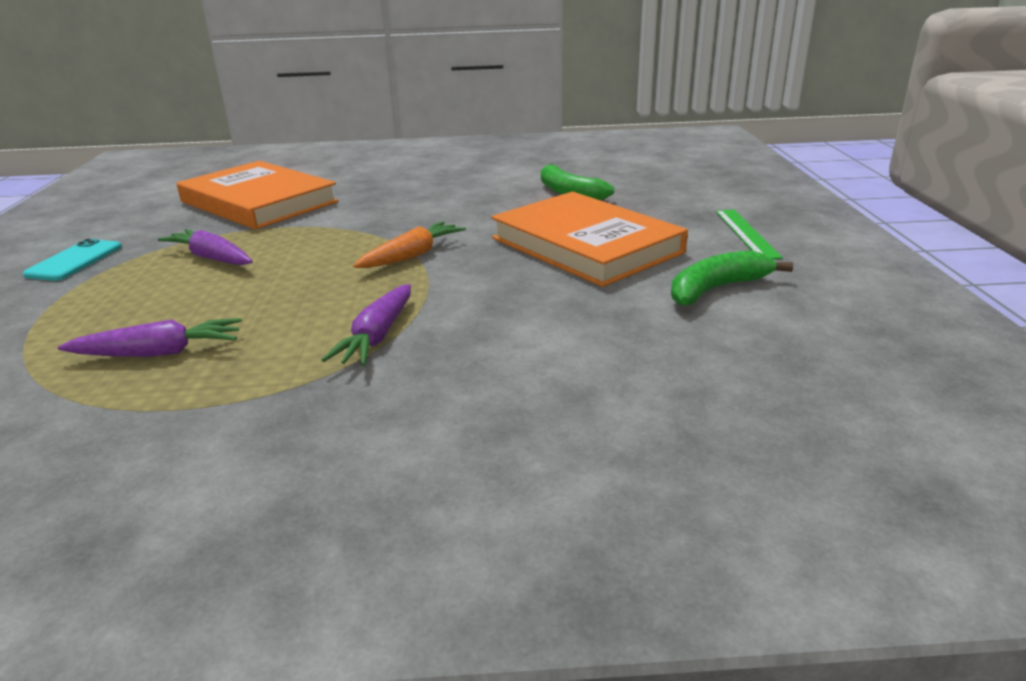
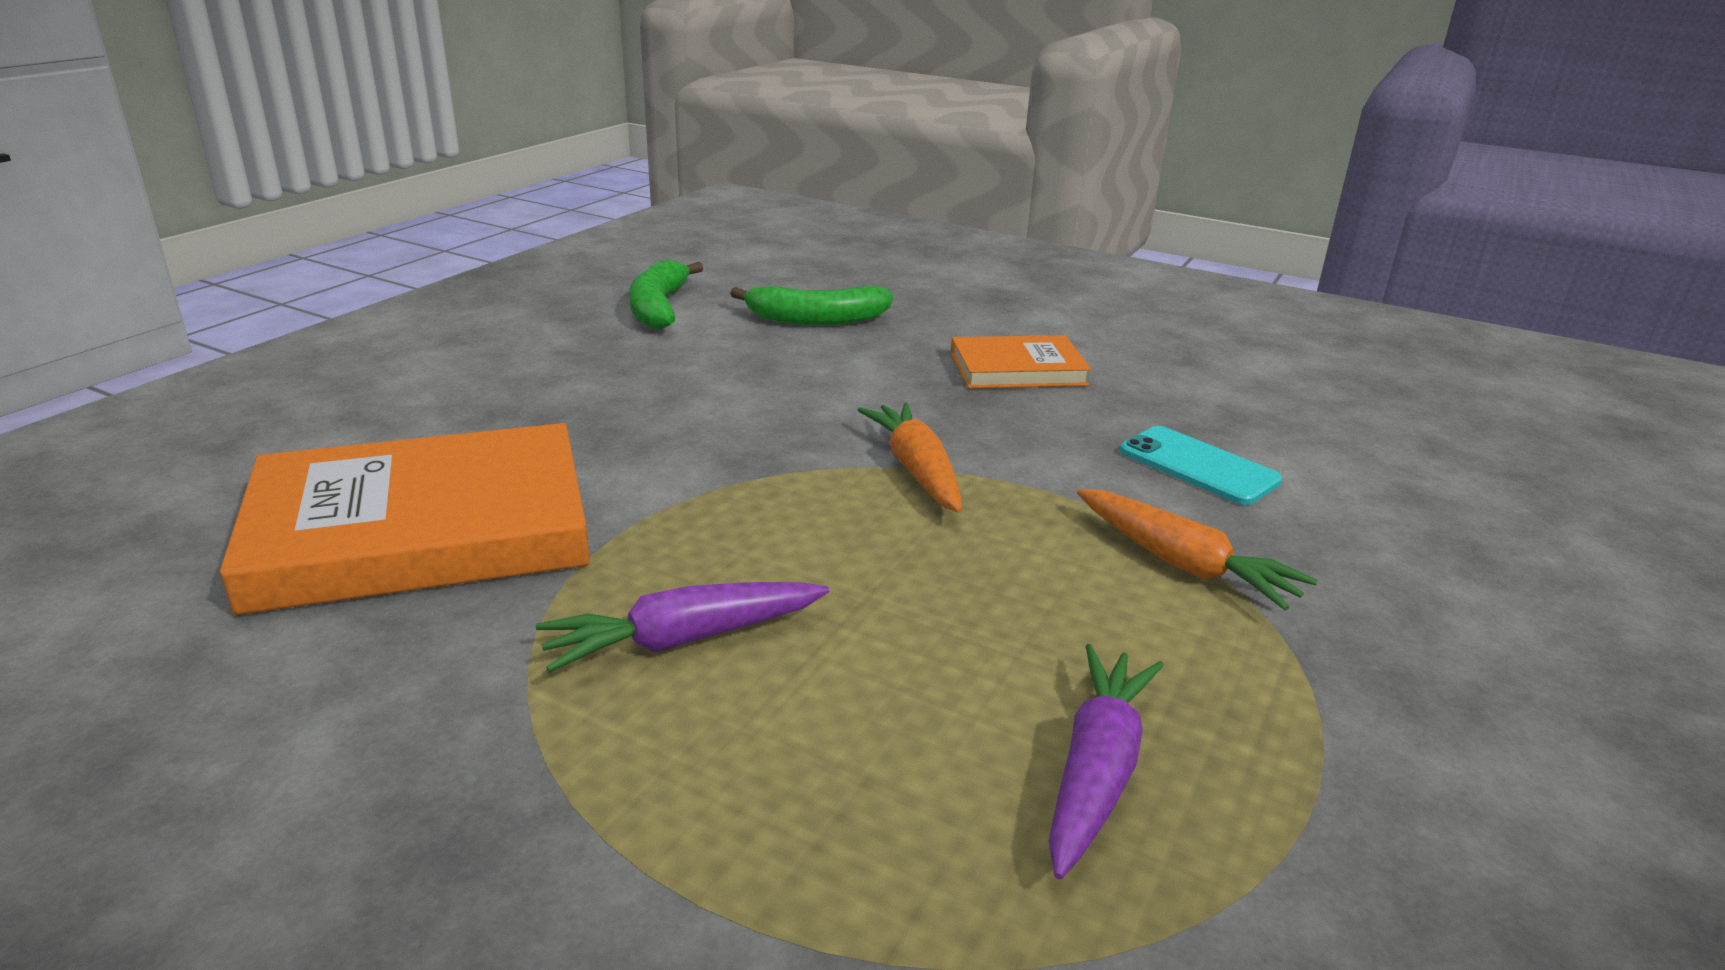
camera: 60 degrees left, 0 degrees up
(74, 261) = (426, 834): turquoise phone -> turquoise phone (1198, 466)
(377, 336) = (1182, 564): purple carrot -> orange carrot
(585, 245) = (1017, 369): orange book -> orange book, size x0.53
(717, 289) = (1209, 358): green banana -> green banana (659, 308)
(746, 233) = (1078, 298): green ruler -> none

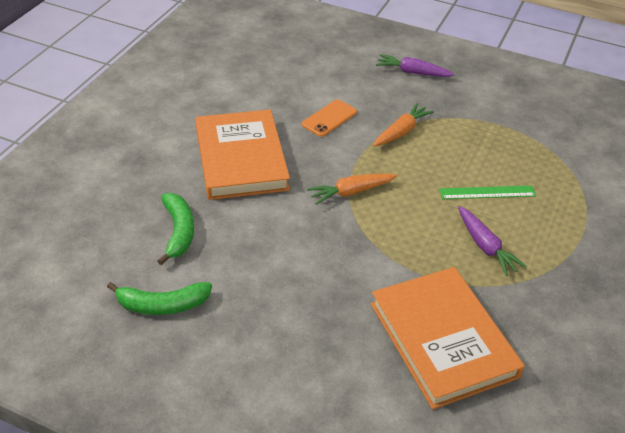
camera: 95 degrees left, 15 degrees up
(916, 685) = (487, 192): none -> green ruler
(1017, 369) = (241, 159): orange book -> orange book, size x1.87
(1096, 771) = (509, 160): purple carrot -> purple carrot (412, 72)
(1198, 466) = (329, 118): turquoise phone -> orange phone

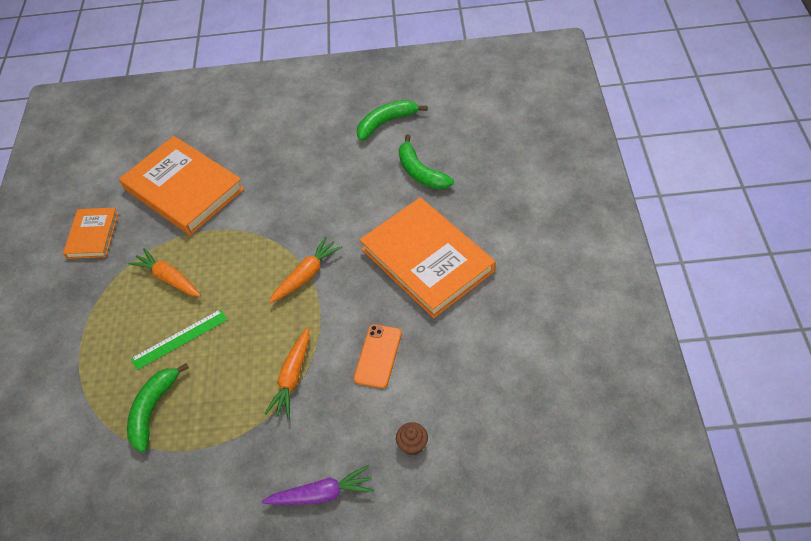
camera: 160 degrees right, 10 degrees up
(339, 71) = (413, 444): none -> brown cupcake
(485, 246) = (169, 278): purple carrot -> orange carrot
(521, 155) = (153, 409): none -> green banana
(566, 332) = (93, 235): none -> orange book

